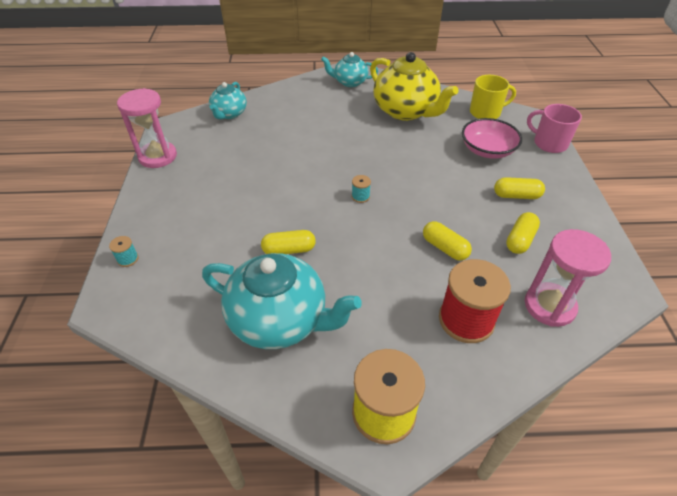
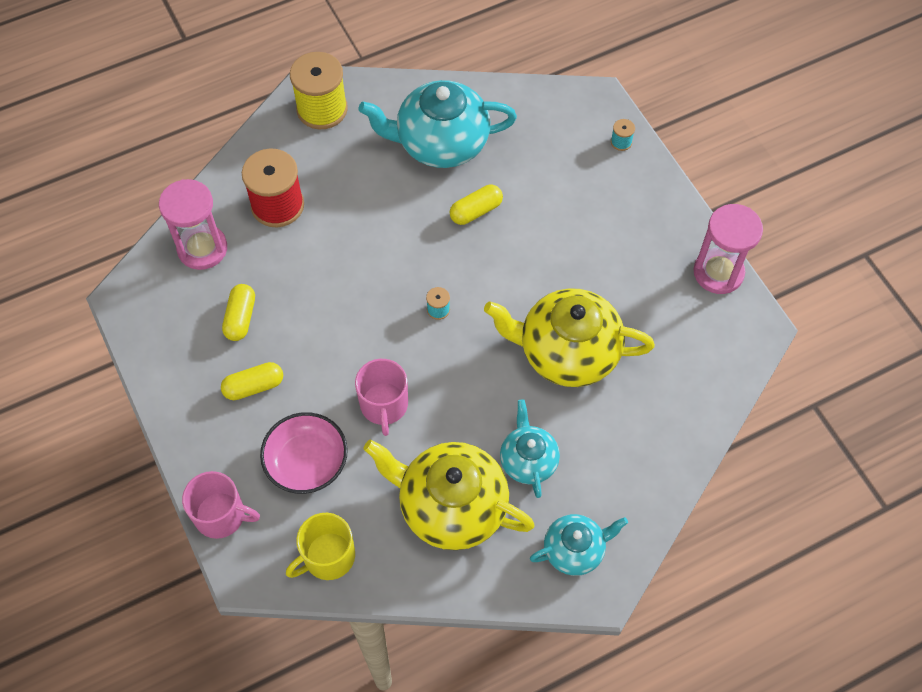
camera: 155 degrees right, 15 degrees up
(229, 114) = (699, 388): turquoise teapot -> turquoise teapot (528, 460)
(290, 149) = (567, 352): none -> yellow teapot
(425, 160) = (384, 405): none -> pink mug
(444, 248) = (319, 276): yellow capsule -> none

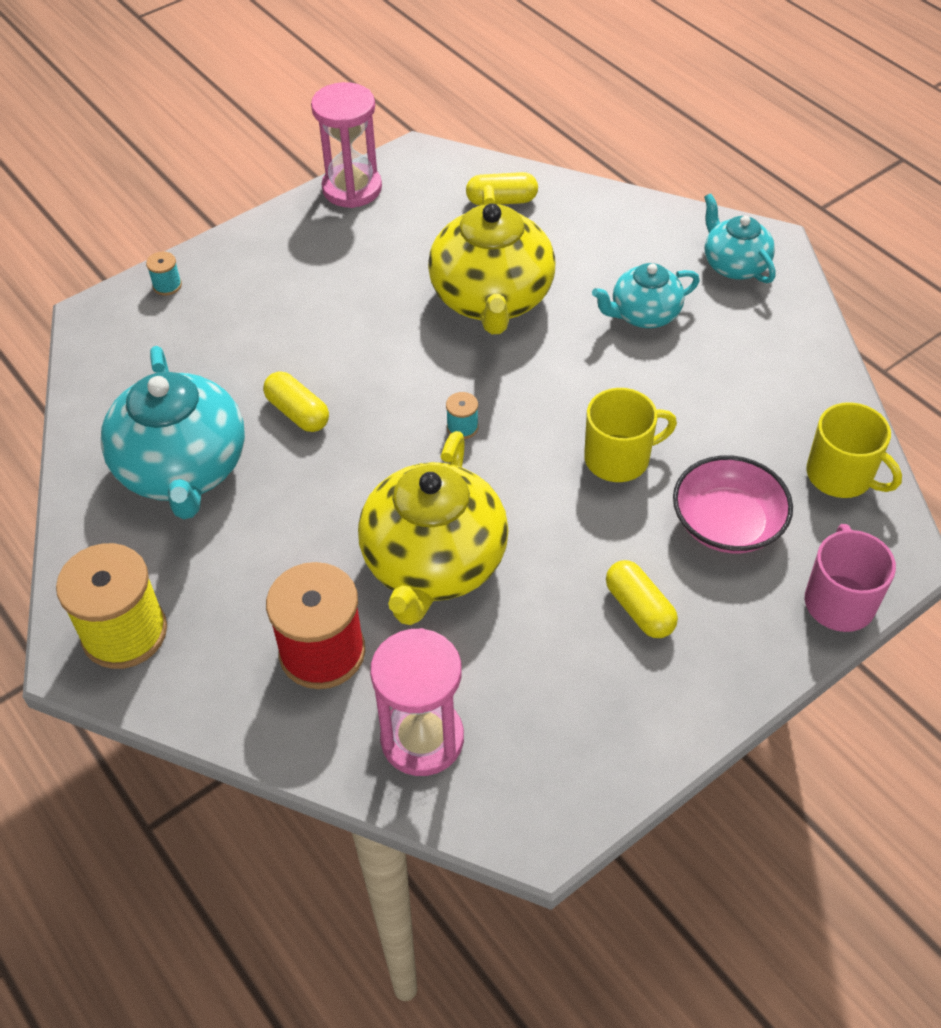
camera: 100 degrees left, 10 degrees down
(240, 318) = (534, 653): yellow capsule -> yellow capsule (501, 201)
(384, 405) = (619, 458): pink mug -> yellow mug
(451, 506) = (727, 372): yellow teapot -> yellow teapot (433, 564)

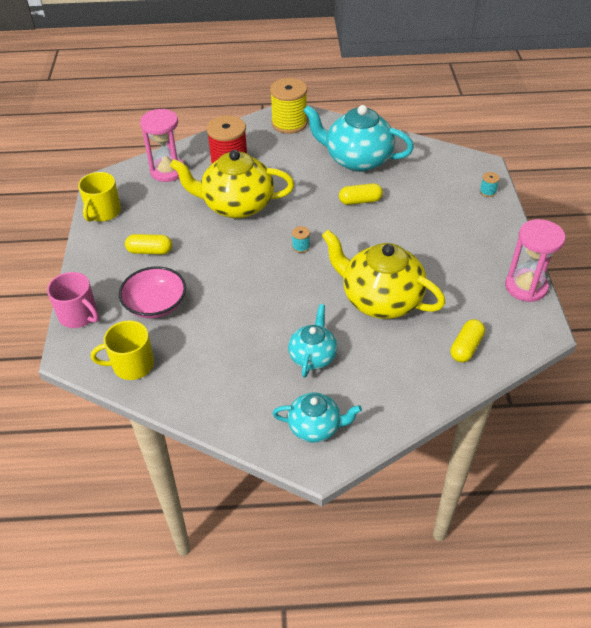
camera: 125 degrees right, 5 degrees down
(433, 564) = (236, 205): yellow teapot -> yellow teapot turned 45 degrees counterclockwise
(619, 458) = (229, 289): yellow mug -> yellow mug (103, 212)

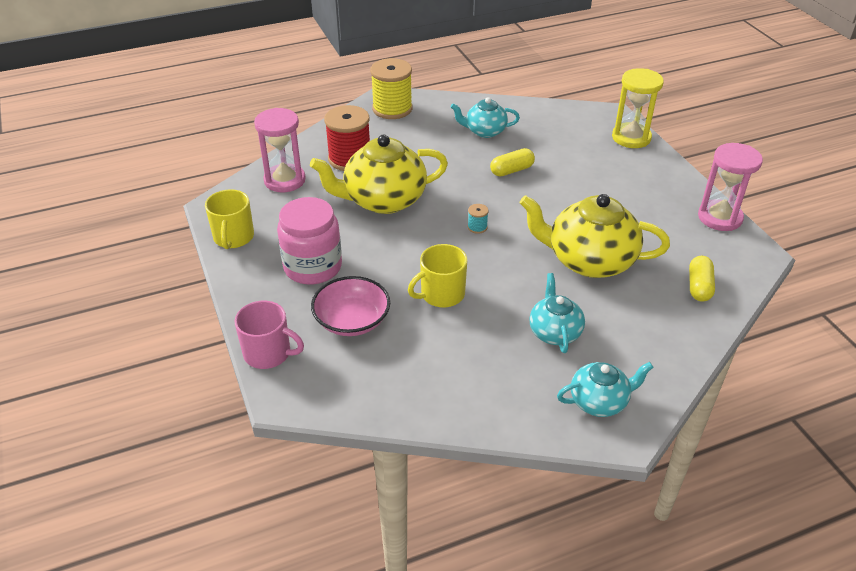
camera: 20 degrees left, 5 degrees down
(132, 365) = (362, 390): yellow mug -> yellow mug (441, 294)
(150, 251) = (313, 267): yellow capsule -> pink jar
(357, 159) = (484, 131): turquoise teapot -> turquoise teapot, size x0.56
(487, 192) = (631, 138): turquoise spool -> yellow hourglass

